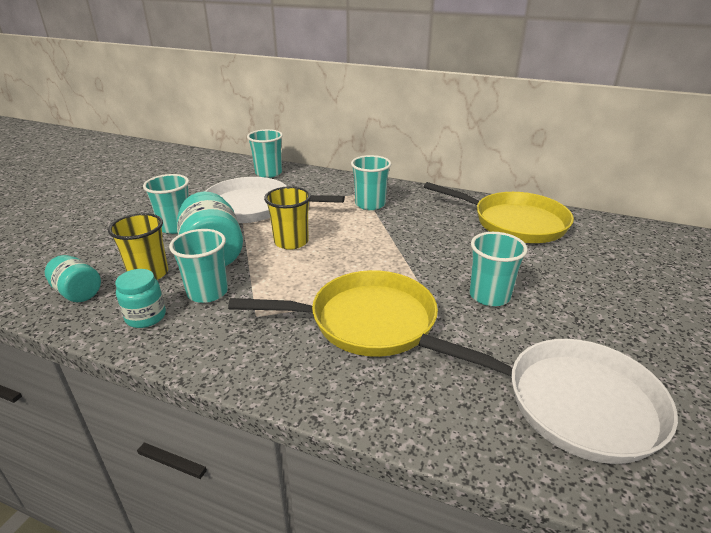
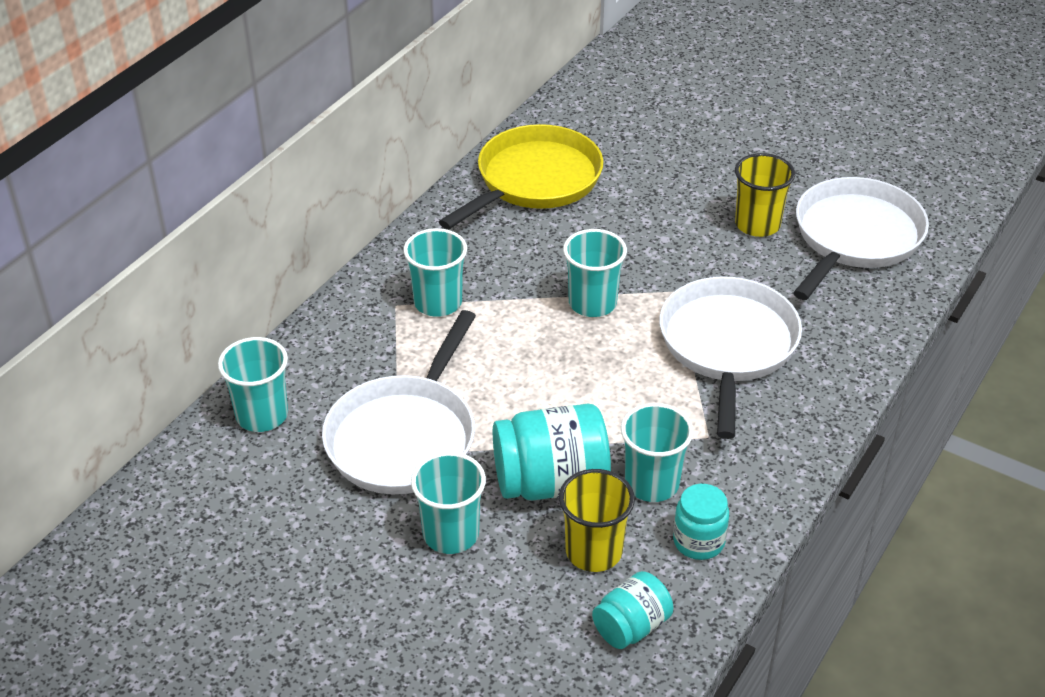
camera: 80 degrees left, 10 degrees up
(291, 242) = (535, 397): yellow cup -> yellow cup (757, 224)
(365, 320) = (728, 346): yellow pan -> white pan
(489, 296) = (694, 244): turquoise cup -> turquoise cup (592, 303)

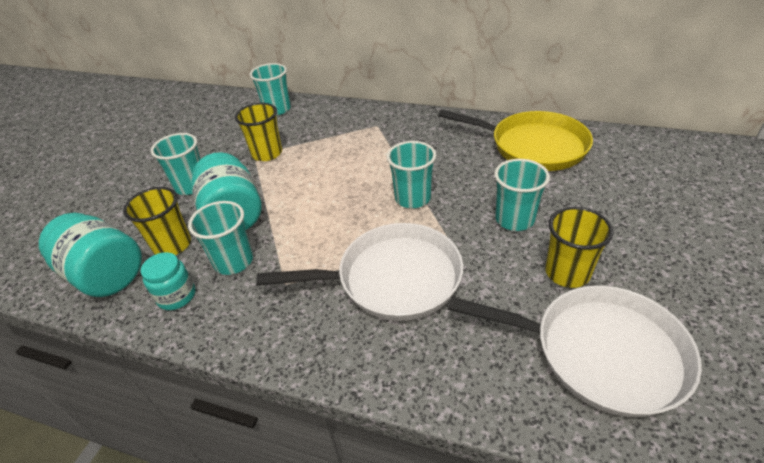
camera: 80 degrees right, 0 degrees up
(405, 437) = (267, 153): white pan -> yellow cup
(438, 302) = (385, 138): turquoise cup -> turquoise cup (514, 219)
(631, 627) = (105, 275): turquoise jar -> turquoise jar, size x1.73

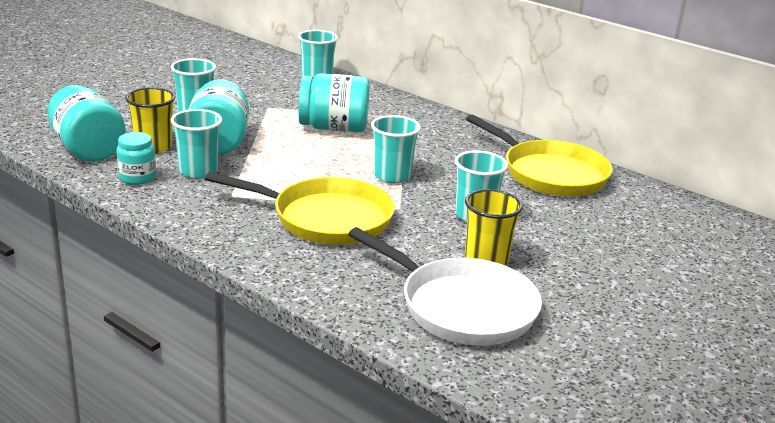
camera: 15 degrees right, 15 degrees down
(267, 153) = (281, 109): yellow cup -> none
(326, 159) = (334, 128): none -> turquoise jar
(392, 279) = (325, 218): white pan -> yellow pan

